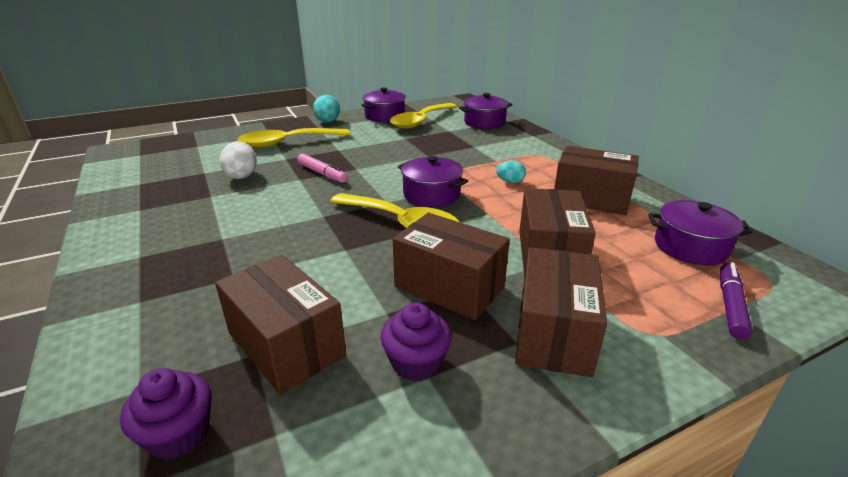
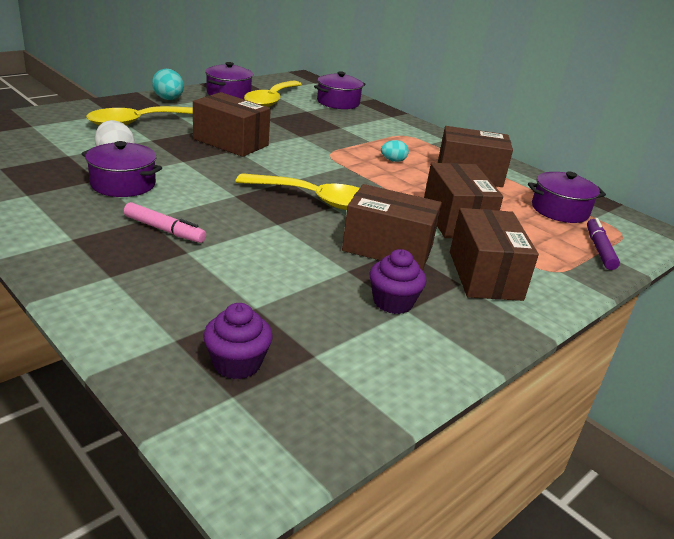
camera: 20 degrees left, 0 degrees up
(286, 344) = (278, 298): brown box -> brown box (231, 142)
(322, 173) = (203, 155): pink marker -> pink marker (164, 230)
(431, 195) = (327, 174): purple pot -> purple pot (123, 184)

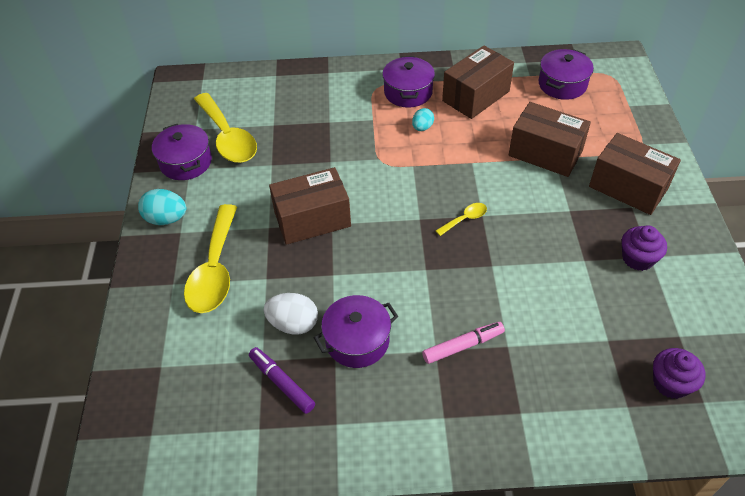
camera: 45 degrees left, 20 degrees up
(316, 200) = (465, 219): yellow spoon -> yellow spoon, size x0.44
(338, 102) = (269, 90): purple pot -> purple pot (408, 92)
(387, 248) = (565, 219): brown box -> none
(599, 249) = (626, 104): purple marker -> purple marker (282, 383)

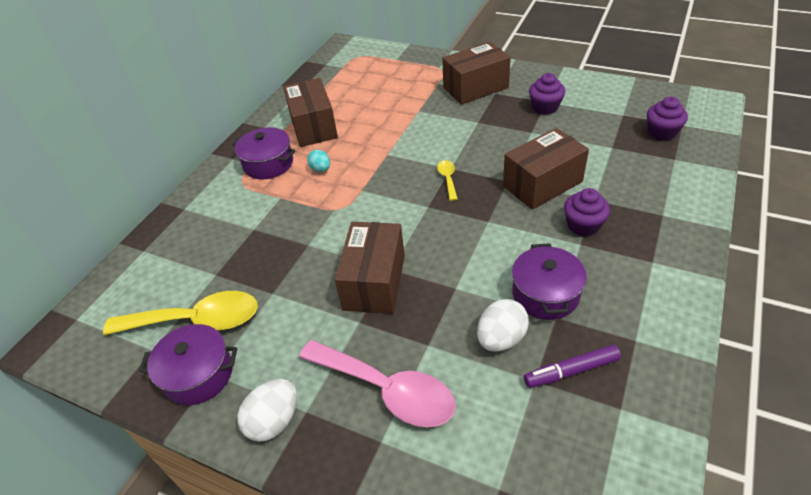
camera: 60 degrees left, 5 degrees down
(166, 219) = (274, 421): turquoise egg -> white egg
(215, 270) = (387, 390): yellow spoon -> pink spoon
(462, 346) = (583, 225): pink marker -> purple cupcake
(545, 153) = (410, 113): brown box -> brown box (542, 184)
(562, 84) = (345, 80): purple pot -> none

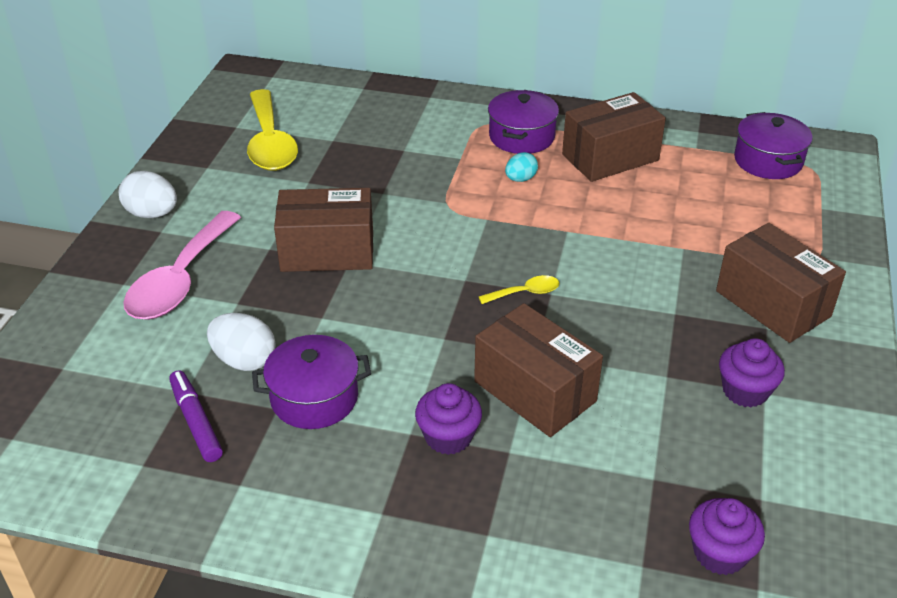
camera: 75 degrees right, 5 degrees down
(198, 374) = (206, 159): purple pot -> purple pot (768, 161)

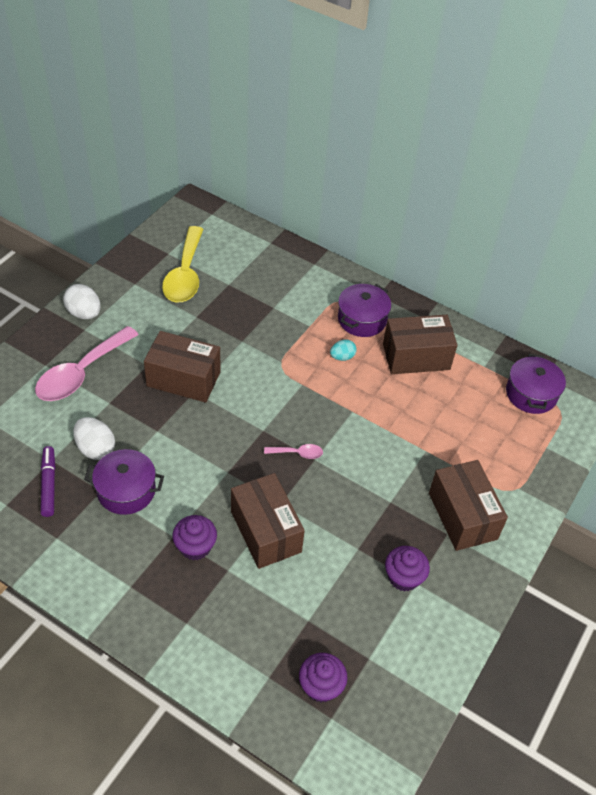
camera: 15 degrees right, 10 degrees up
(525, 293) = (298, 453): yellow spoon -> pink spoon

